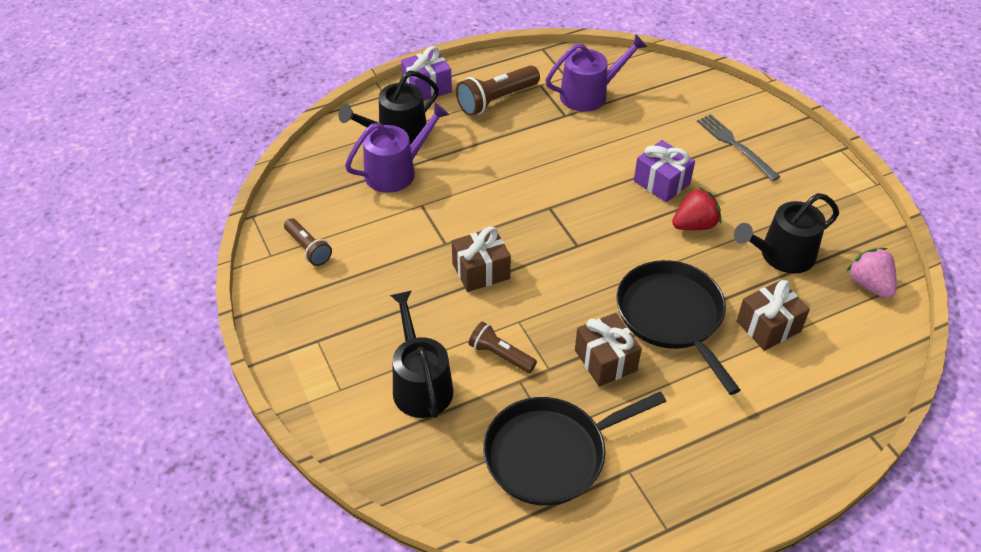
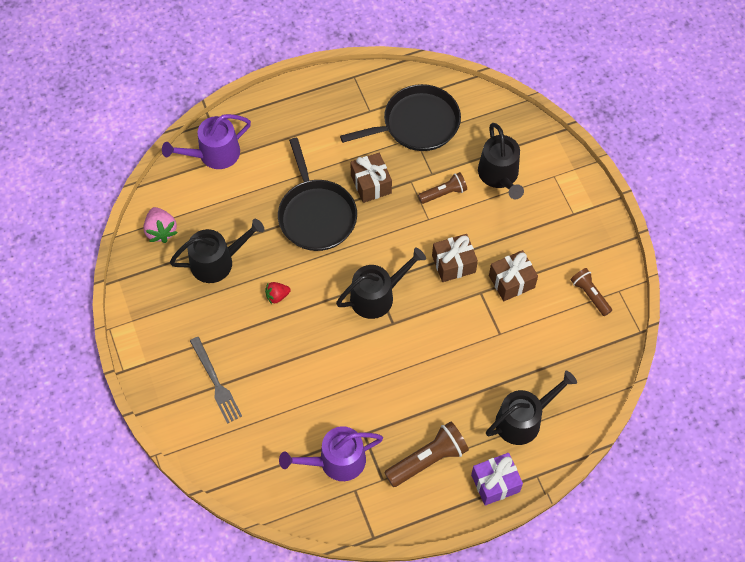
camera: 175 degrees left, 15 degrees up
(396, 171) = (522, 372): purple watering can -> purple watering can (214, 154)
(500, 355) = (444, 193): brown flashlight -> brown flashlight turned 60 degrees counterclockwise
(573, 232) = (377, 296): none -> black watering can
(661, 182) = (293, 343): purple gift -> none
(694, 225) = (277, 296): red strawberry -> red strawberry, size x0.64
(768, 326) = (249, 202): brown gift -> brown gift (511, 281)

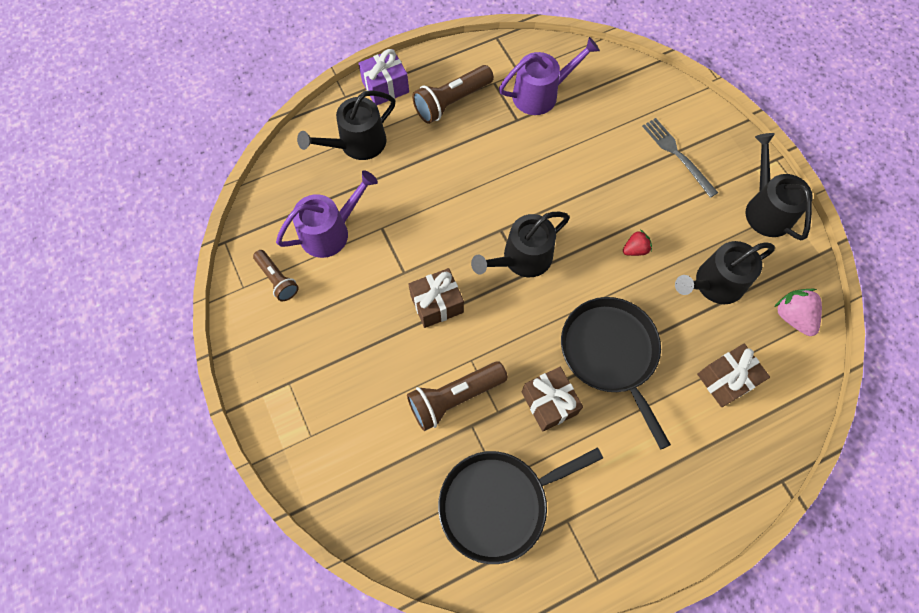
camera: 175 degrees right, 5 degrees up
(214, 154) = (762, 430): purple watering can -> purple watering can (330, 231)
(444, 193) = (454, 398): brown flashlight -> brown flashlight, size x1.59
(499, 175) = (382, 430): black watering can -> black watering can (766, 209)
(511, 281) = (368, 288): brown gift -> brown gift (726, 380)

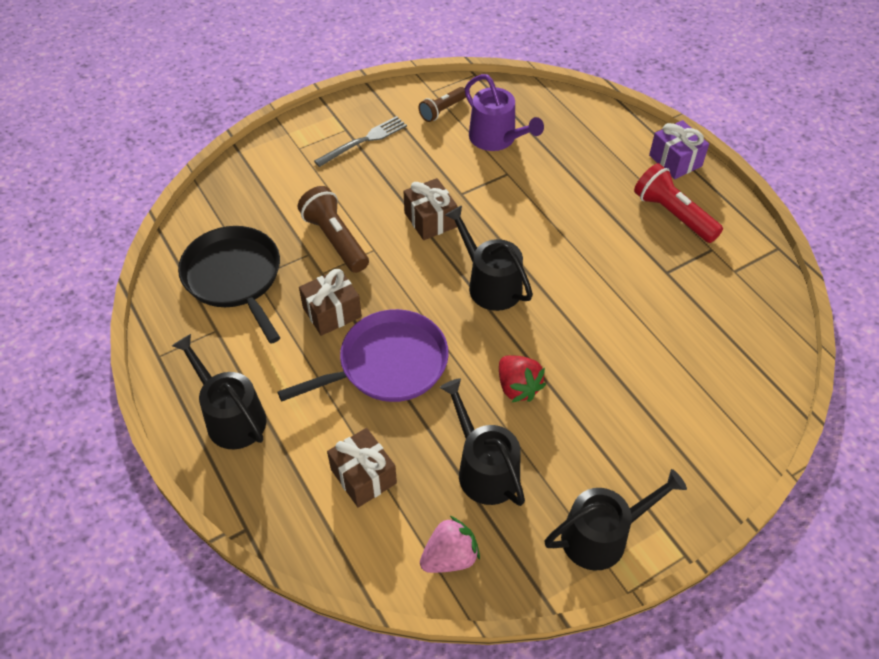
camera: 85 degrees right, 15 degrees down
(357, 144) = (599, 147): black watering can -> black watering can (231, 417)
(451, 102) = (673, 214): brown flashlight -> red flashlight
(540, 94) = (709, 292): purple watering can -> none
(611, 354) = (388, 364): black pan -> purple pan
(635, 249) = (518, 387): red strawberry -> red strawberry, size x1.57
(677, 155) = (660, 433): grey fork -> grey fork (364, 141)

